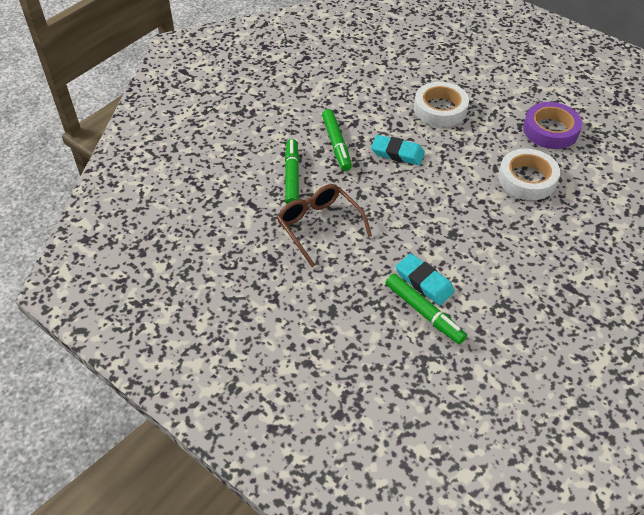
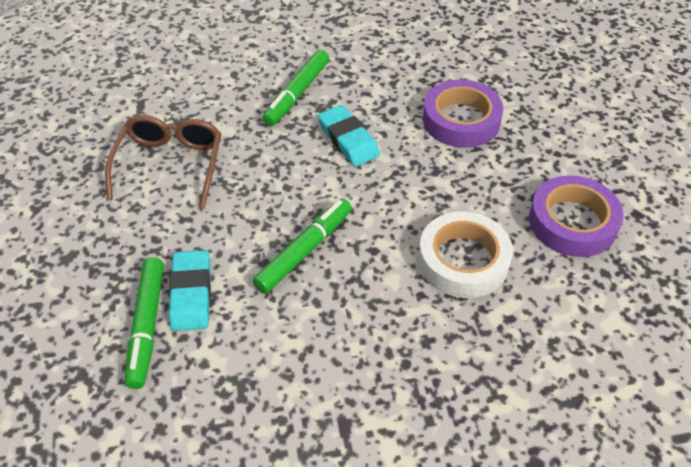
camera: 40 degrees right, 0 degrees up
(292, 176) = (211, 100): green marker -> green marker (304, 251)
(440, 109) = (461, 120): white tape -> purple tape

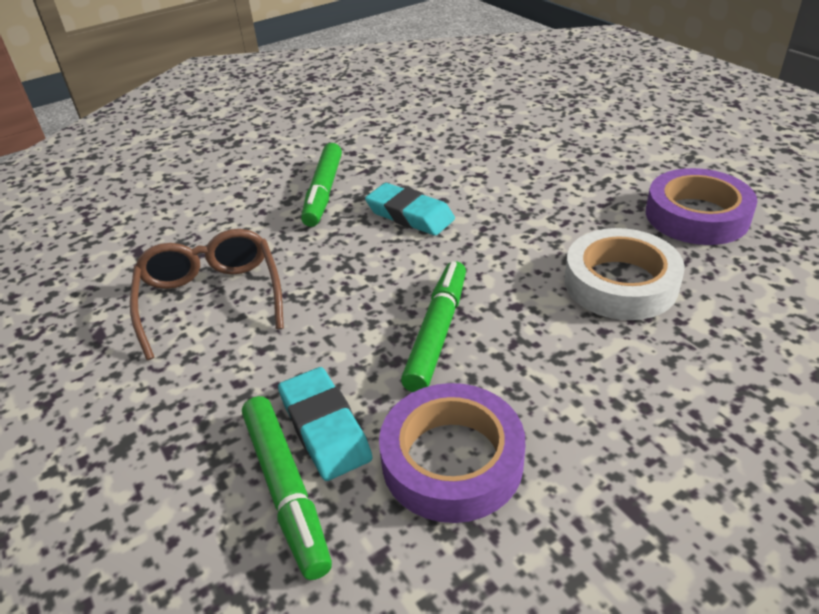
camera: 20 degrees left, 10 degrees down
(461, 120) = (515, 167): purple tape -> purple tape (452, 460)

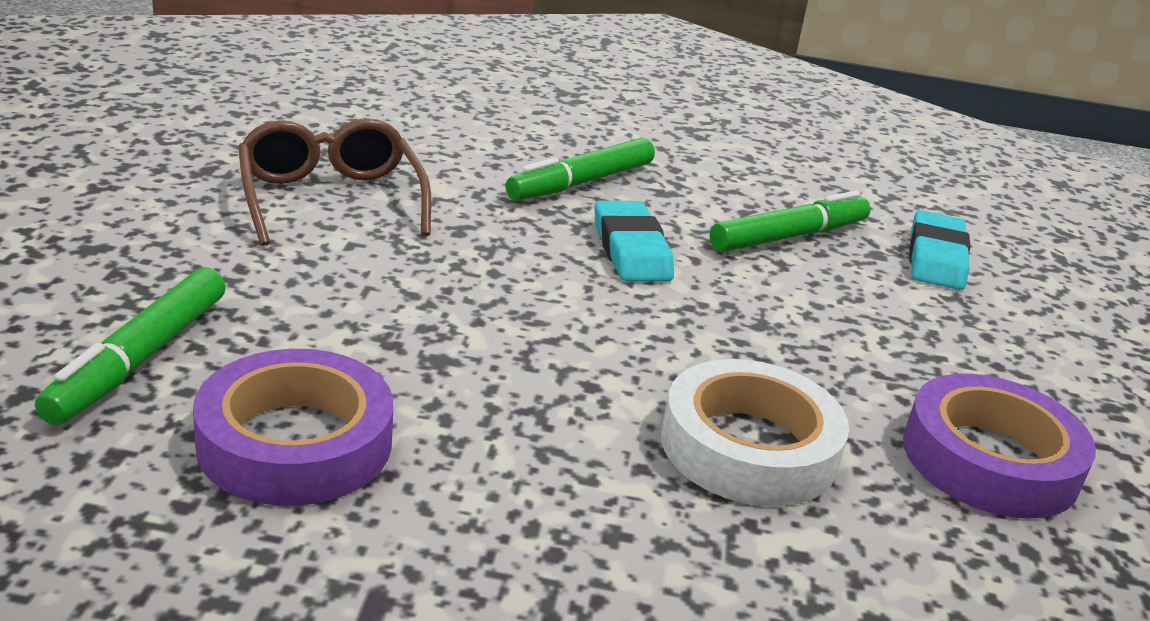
camera: 35 degrees right, 10 degrees down
(211, 298) = (330, 199): brown glasses -> brown glasses turned 45 degrees counterclockwise
(325, 428) = (243, 343): turquoise eraser -> turquoise eraser (936, 258)
(437, 332) = (470, 350): green marker -> green marker (789, 237)

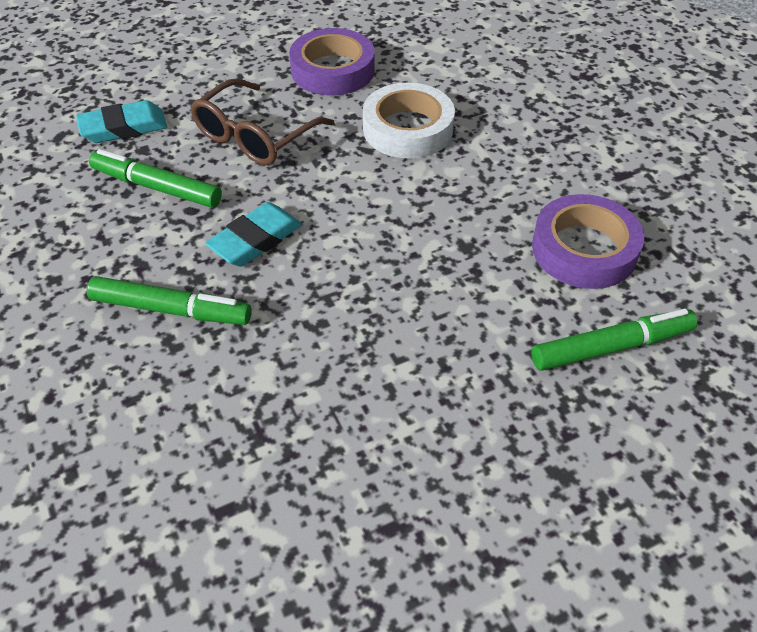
camera: 120 degrees left, 20 degrees up
(330, 199) = (352, 415): brown glasses -> brown glasses (254, 136)

